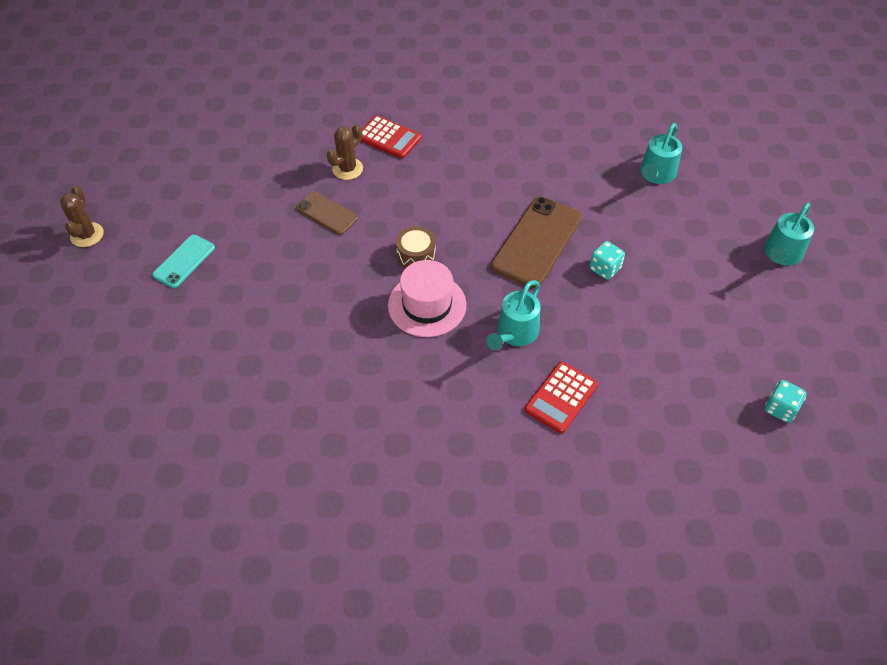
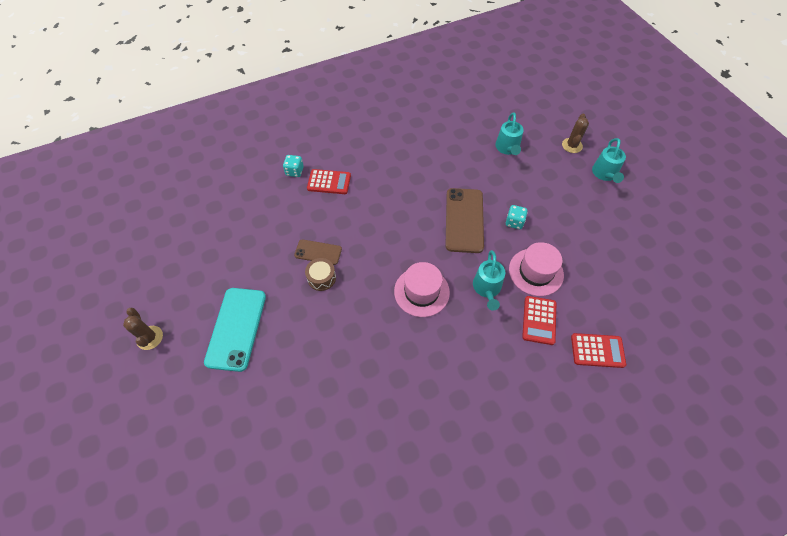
camera: 25 degrees left, 5 degrees up
(184, 261) = (236, 328): turquoise phone -> turquoise phone, size x1.76
(347, 169) = (314, 215): brown cactus -> brown cactus (572, 145)
(416, 255) = (394, 259): brown drum -> brown drum (321, 278)
(595, 339) = (536, 272): none -> pink hat
(618, 465) = (597, 350): none -> red calculator
(780, 408) = (661, 273): turquoise dice -> turquoise dice (294, 171)

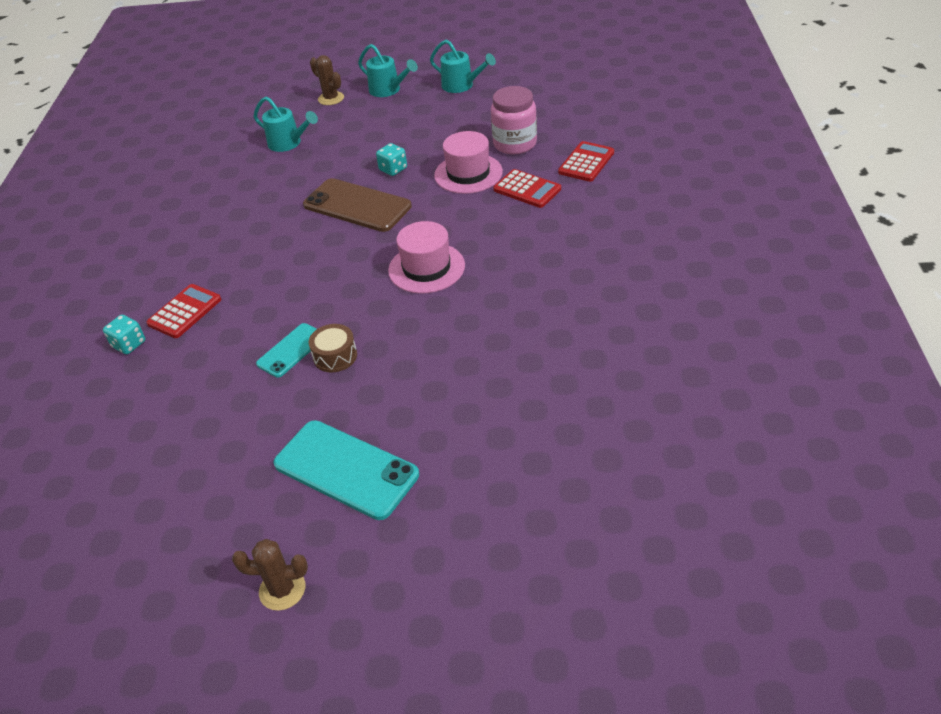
camera: 60 degrees left, 15 degrees down
(318, 252) = (291, 350): brown phone -> turquoise phone
(487, 289) = (462, 215): turquoise watering can -> turquoise watering can (462, 86)
(590, 288) = (515, 144): none -> pink jar

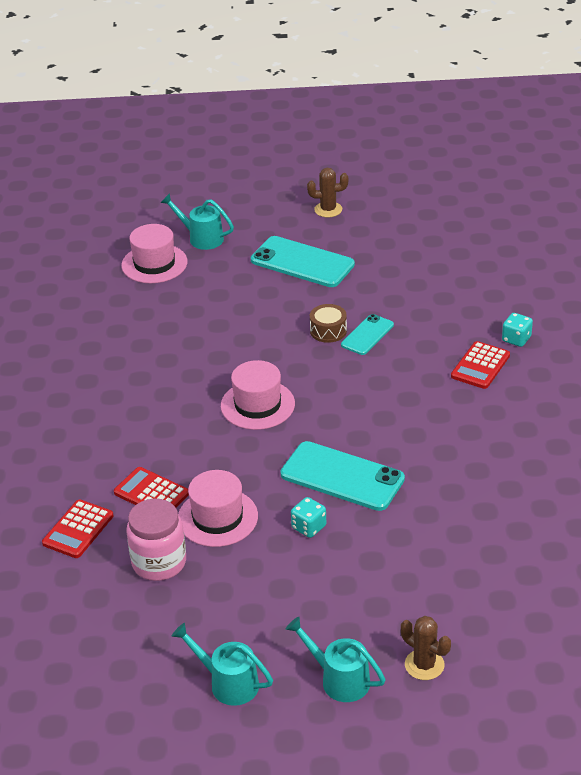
camera: 175 degrees right, 5 degrees down
(289, 143) = (457, 575): turquoise watering can -> turquoise watering can (201, 238)
(357, 206) = (342, 476): brown phone -> turquoise phone
(560, 471) = (154, 264): none -> pink hat

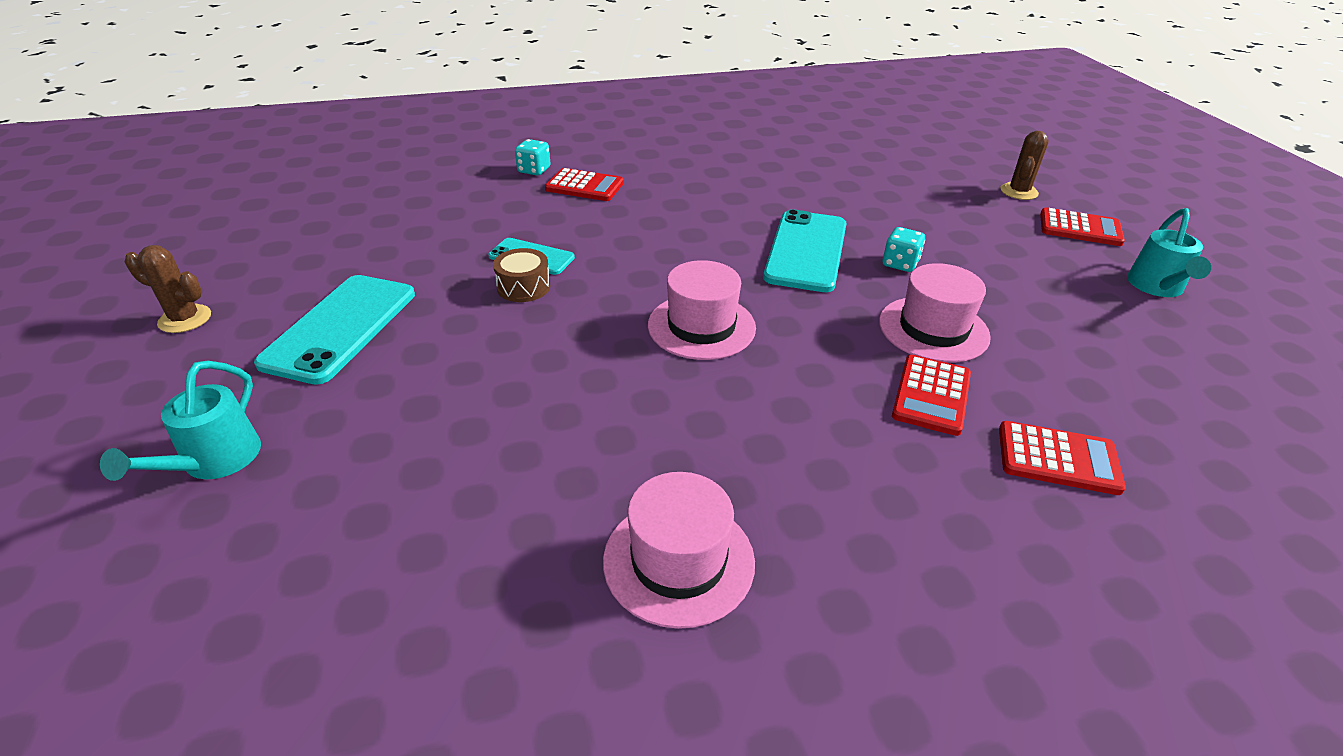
camera: 105 degrees left, 0 degrees up
(154, 264) = (291, 519): pink hat -> pink hat (679, 561)
(159, 562) = (1046, 364): pink jar -> none
(328, 210) = (185, 319): brown cactus -> brown cactus turned 60 degrees counterclockwise
(338, 679) = (1080, 228): turquoise watering can -> red calculator

